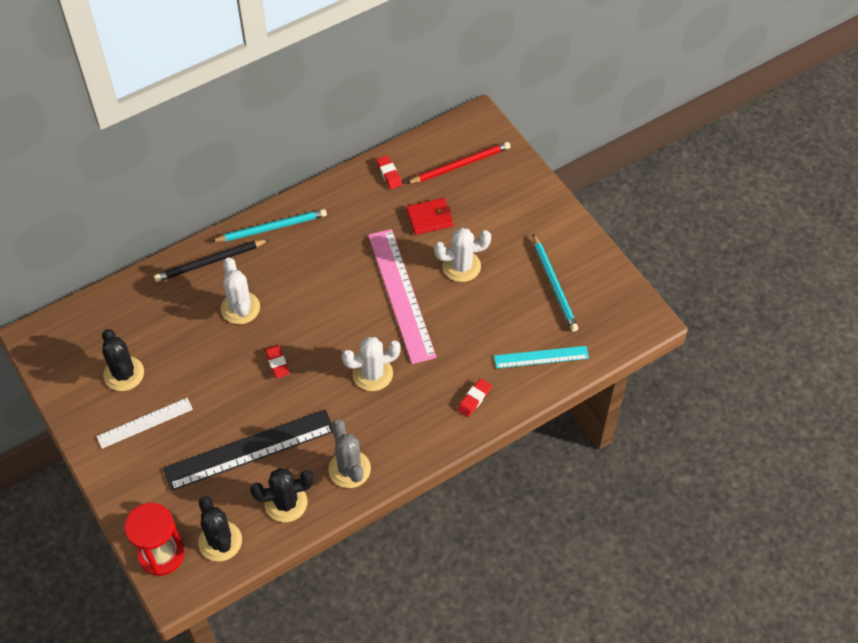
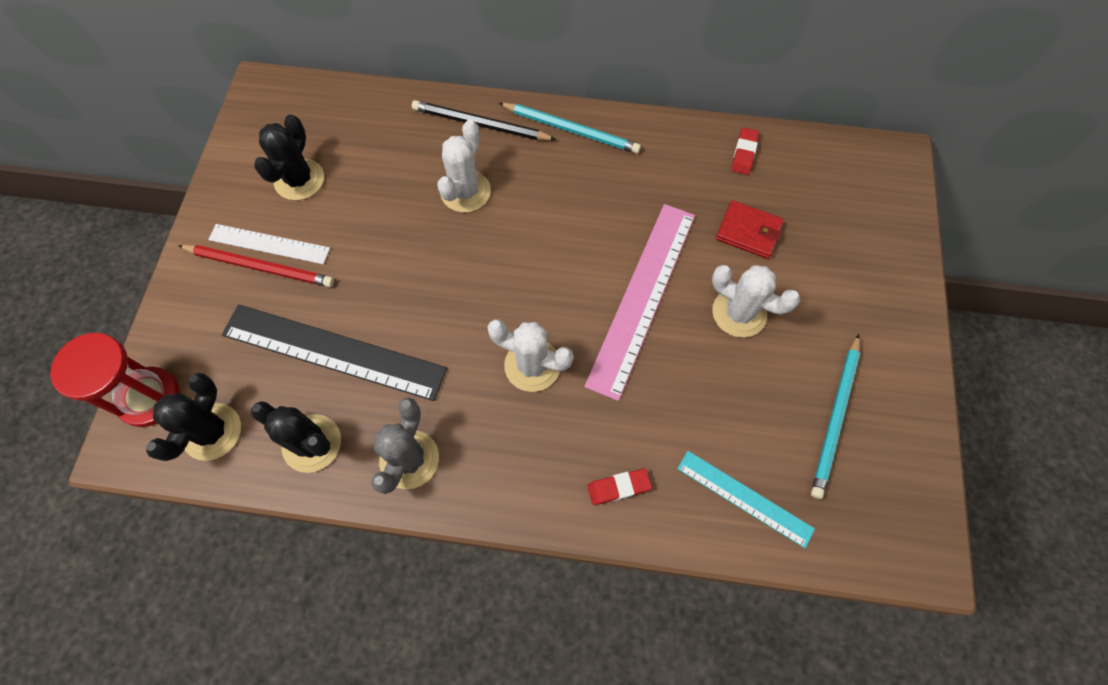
camera: 40 degrees right, 10 degrees up
(277, 363) = (447, 277): red eraser -> none
(460, 165) = (835, 195): red pencil -> red pencil (260, 267)

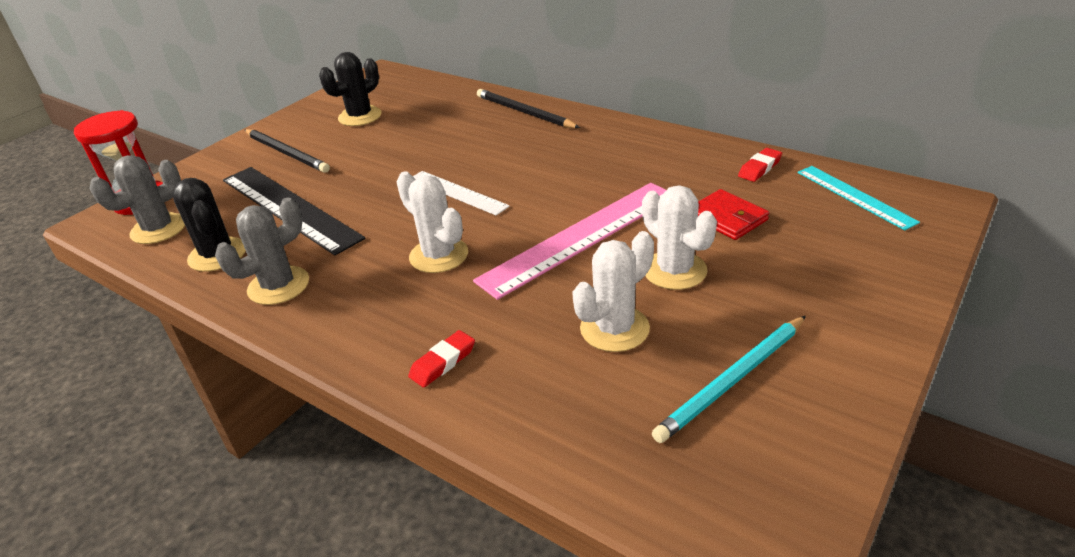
camera: 30 degrees right, 30 degrees down
(212, 432) = (158, 229): black cactus -> grey cactus
(260, 267) = (286, 153): red pencil -> black pencil
(269, 244) = (305, 143): white ruler -> white ruler (457, 192)
(465, 191) = (478, 144): white cactus -> white cactus (614, 329)
(571, 130) = (599, 127): turquoise pencil -> none
(618, 487) = (443, 362): red eraser -> red eraser turned 60 degrees counterclockwise
(744, 498) = (571, 415): turquoise ruler -> turquoise ruler (855, 196)

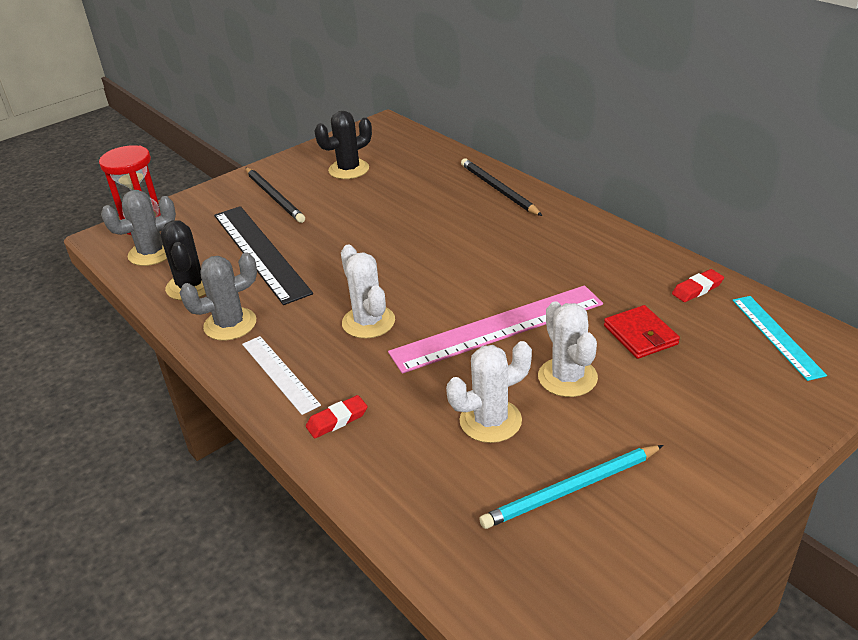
camera: 15 degrees right, 0 degrees up
(457, 192) = (406, 263): white ruler -> white ruler (279, 373)

